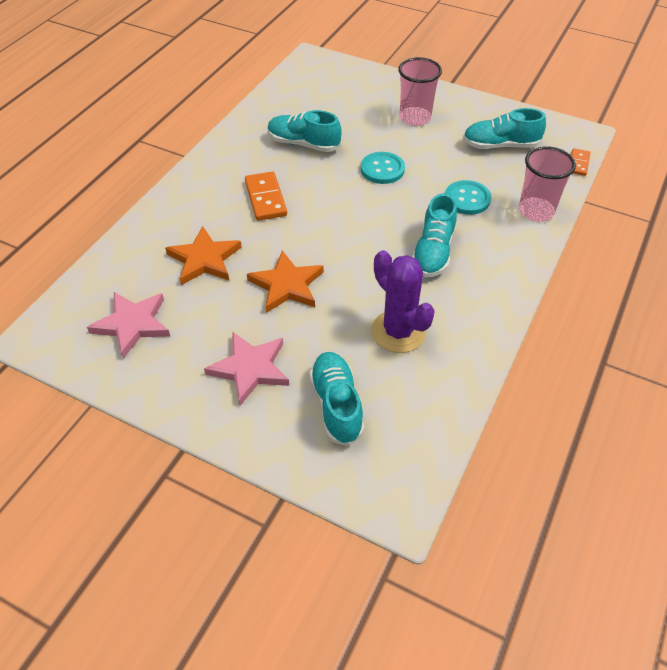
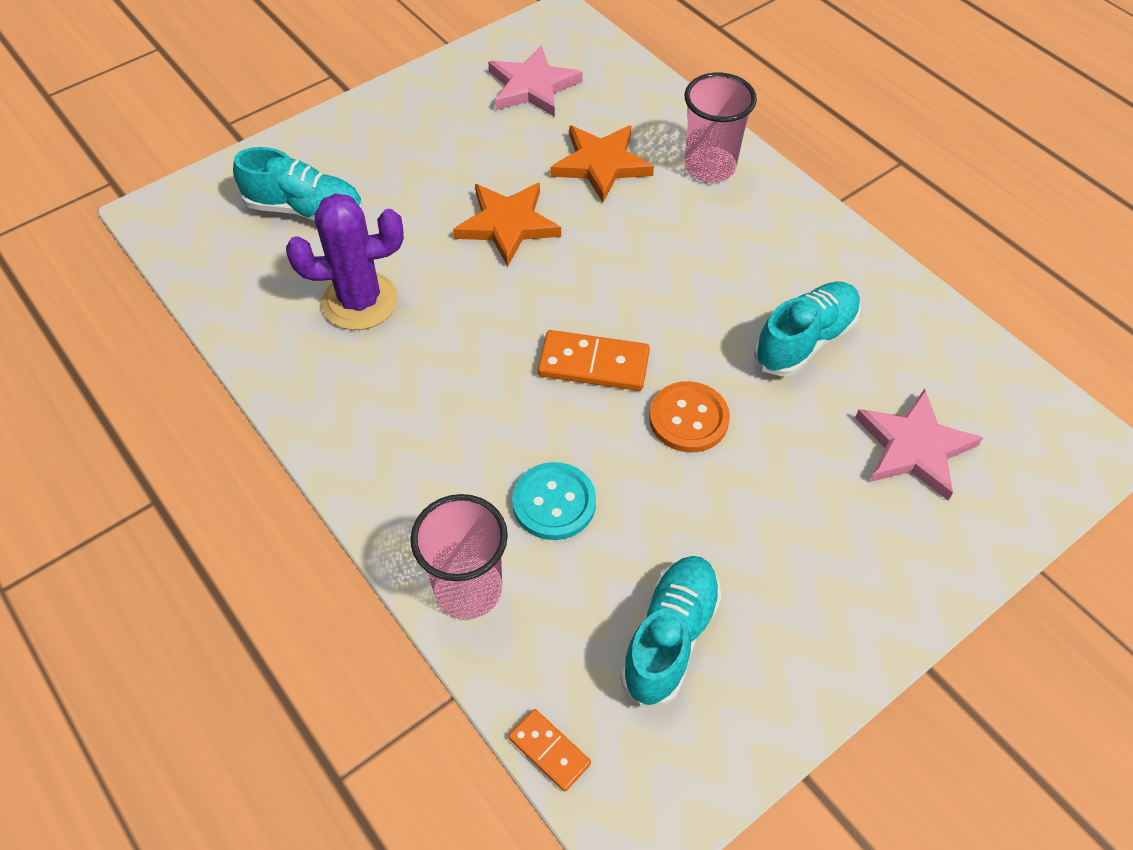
camera: 115 degrees right, 5 degrees up
(250, 369) = (404, 158): pink star -> pink star (914, 447)
(265, 198) = (690, 254): orange domino -> orange domino (593, 364)
(382, 169) = (688, 419): turquoise button -> orange button
(415, 118) = (818, 534): pink cup -> pink cup (710, 167)
(433, 252) = (467, 400): turquoise shoe -> none

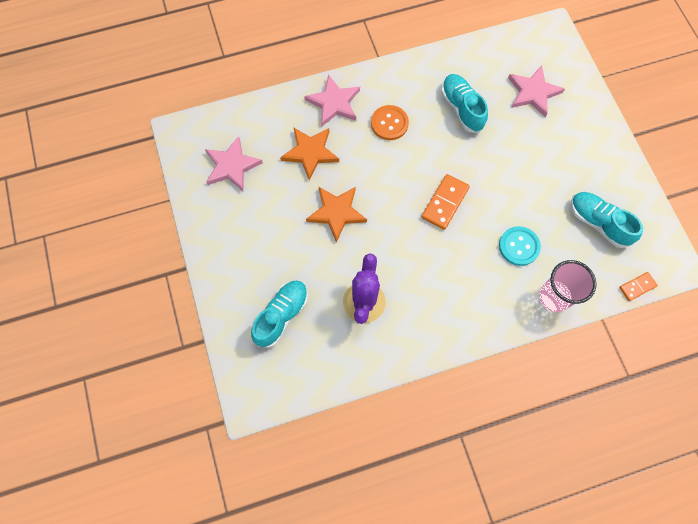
camera: 70 degrees left, 15 degrees up
(688, 419) = (490, 174): orange button -> orange button (389, 123)
(710, 167) = (334, 103): pink cup -> pink star

